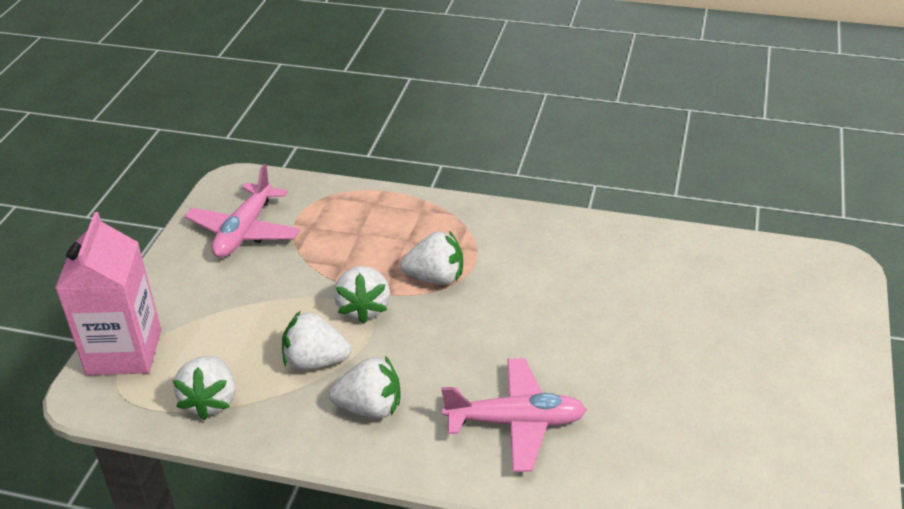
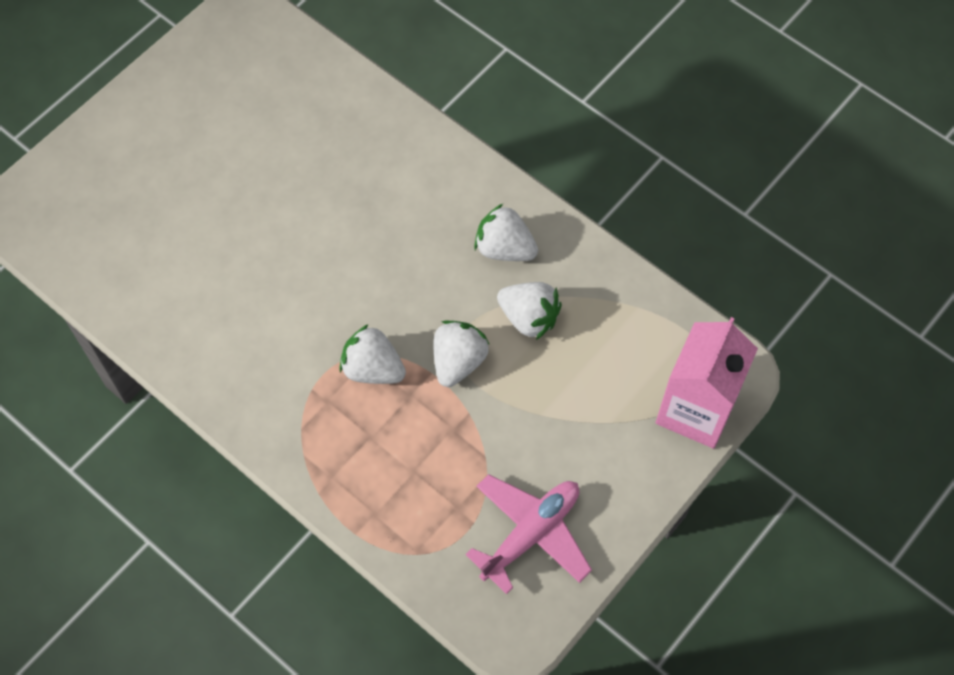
camera: 155 degrees left, 25 degrees up
(211, 401) = (633, 315): white strawberry -> none
(516, 422) = (399, 184): pink plane -> none

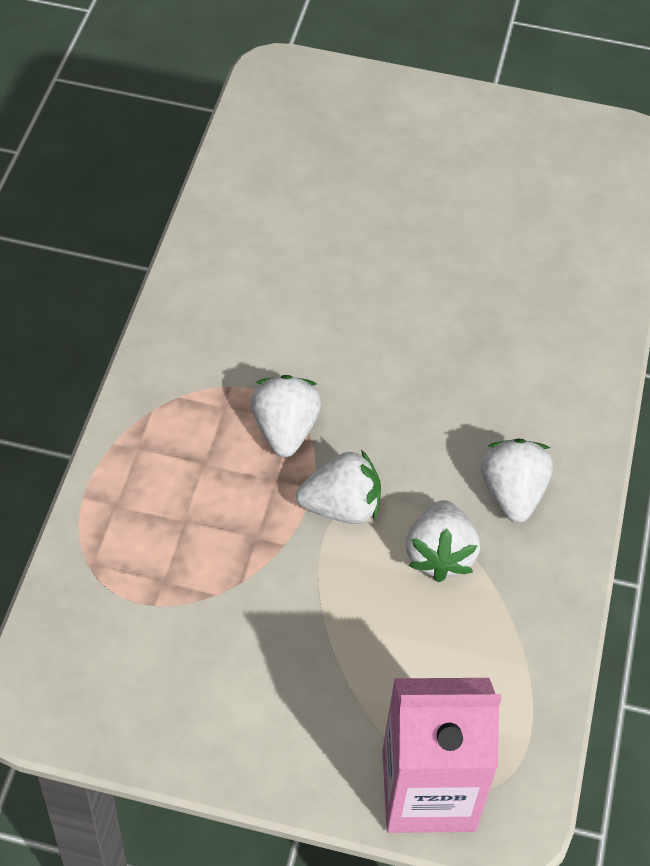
camera: 60 degrees right, 10 degrees down
(530, 534) = (168, 669): pink plane -> none

